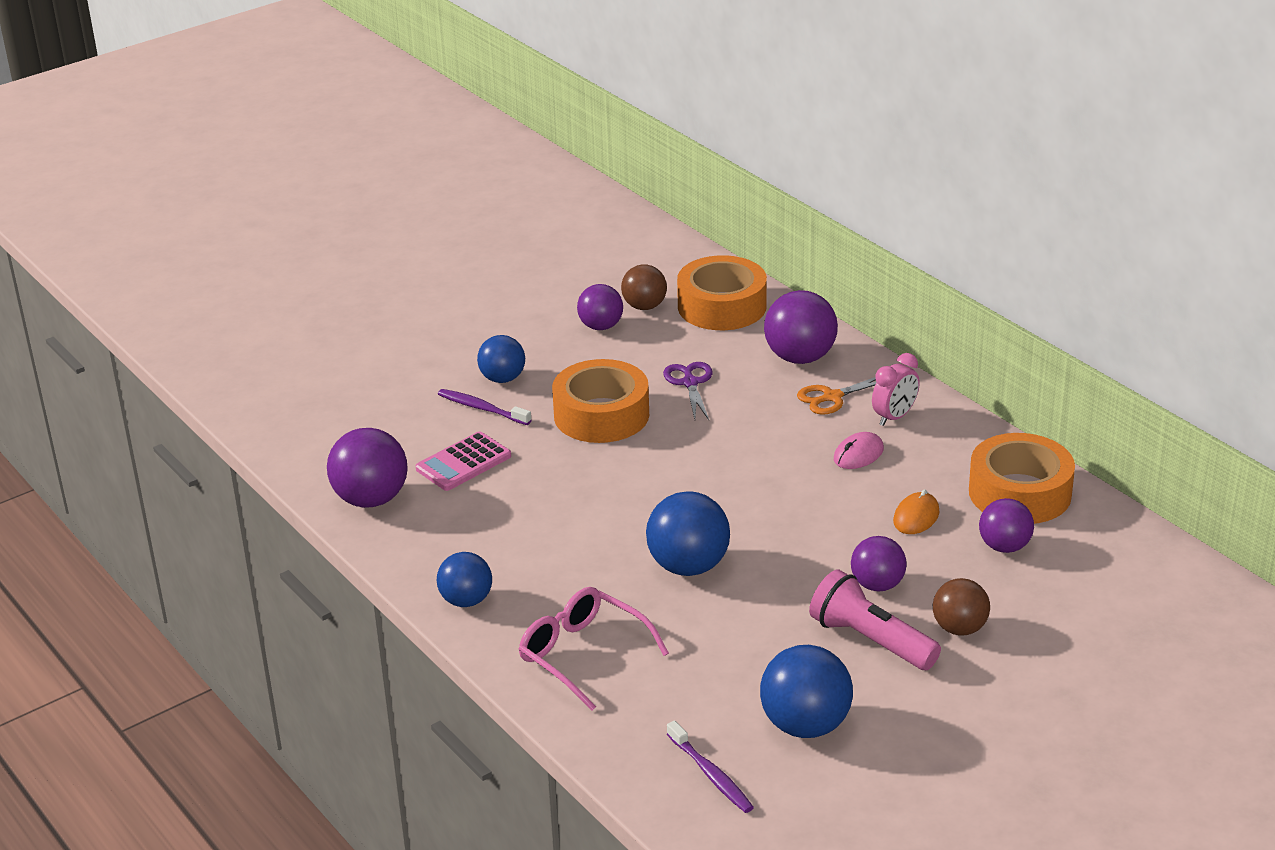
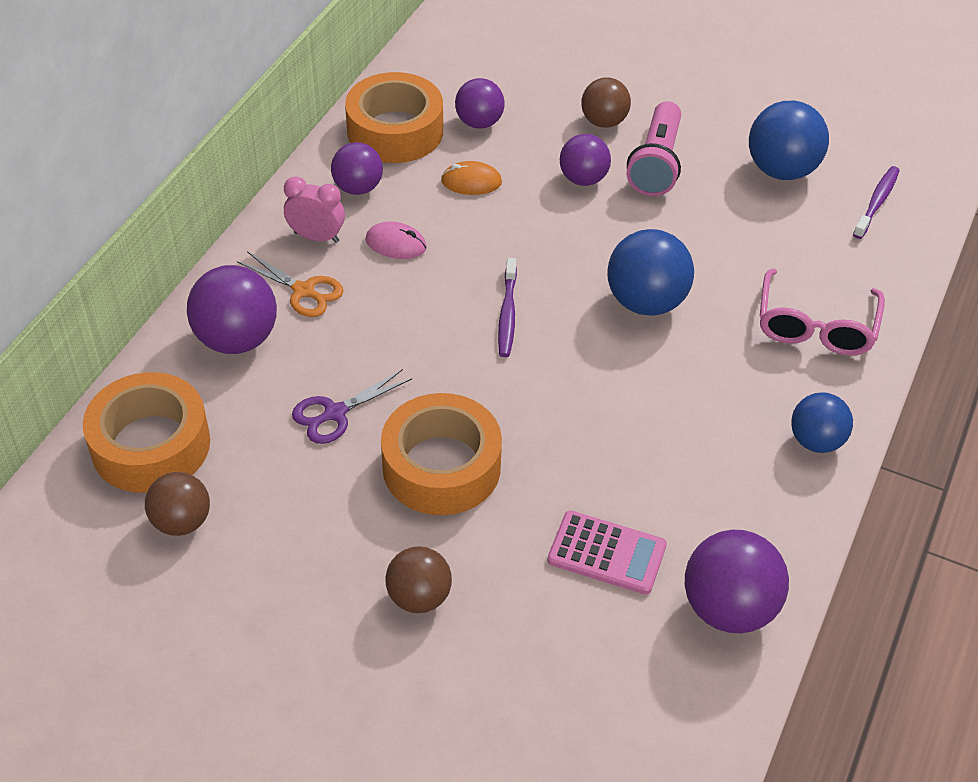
camera: 120 degrees left, 15 degrees up
(482, 408) = (493, 588): purple toothbrush -> purple toothbrush (507, 314)
(502, 379) = (419, 597): blue ball -> brown ball
(601, 326) = (250, 547): purple ball -> purple ball (358, 188)

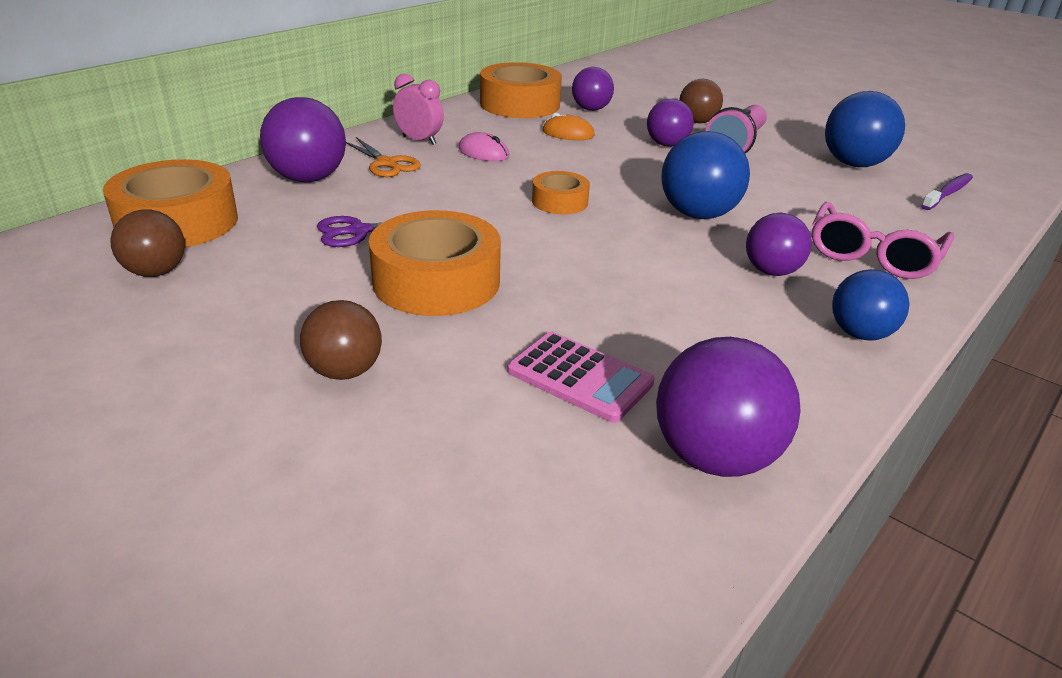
camera: 15 degrees right, 15 degrees down
(358, 188) = (471, 124): purple ball -> purple ball (771, 271)
(507, 314) = (560, 202): purple toothbrush -> orange tape

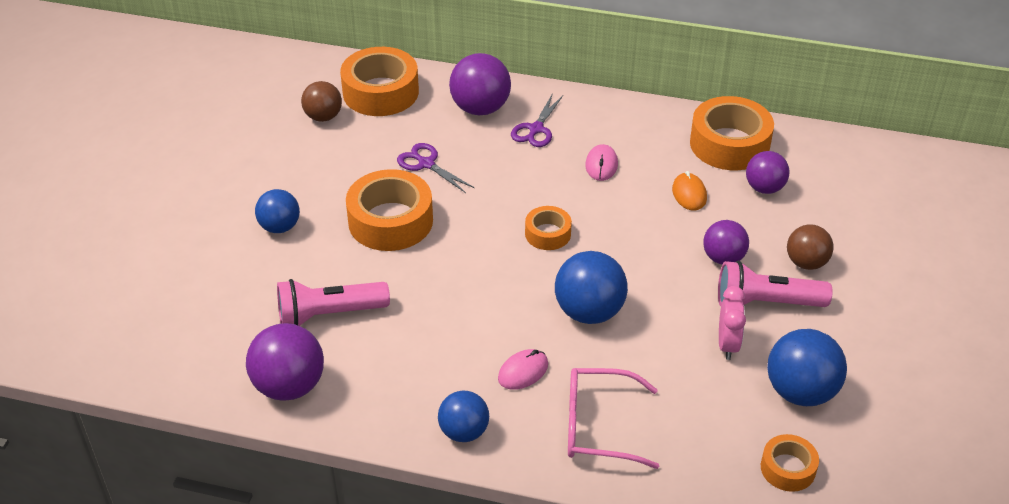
camera: 65 degrees right, 10 degrees up
(345, 371) = (280, 227): brown ball -> blue ball
(386, 163) = (536, 129): orange scissors -> purple scissors
(419, 140) = (592, 125): pink clock -> pink clock (727, 344)
(579, 377) = (329, 314): pink calculator -> pink flashlight
(771, 271) = (523, 371): purple ball -> pink mouse
(948, 193) = (788, 468): purple toothbrush -> orange tape

